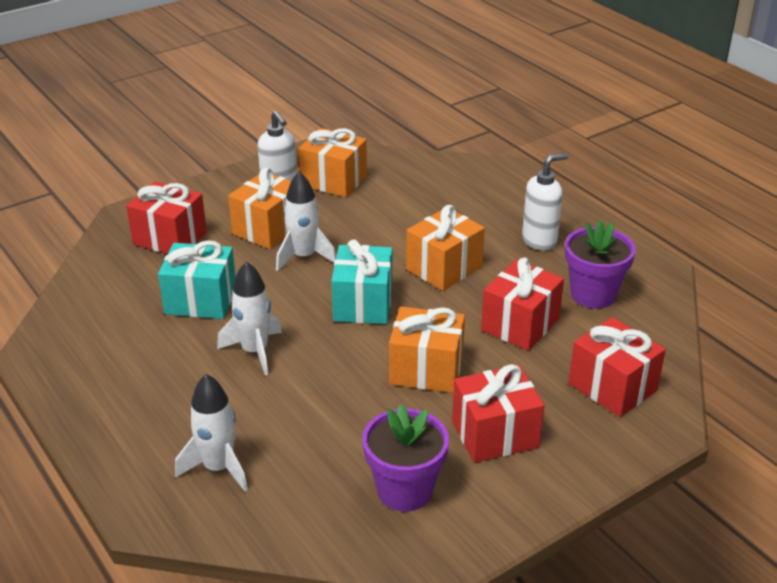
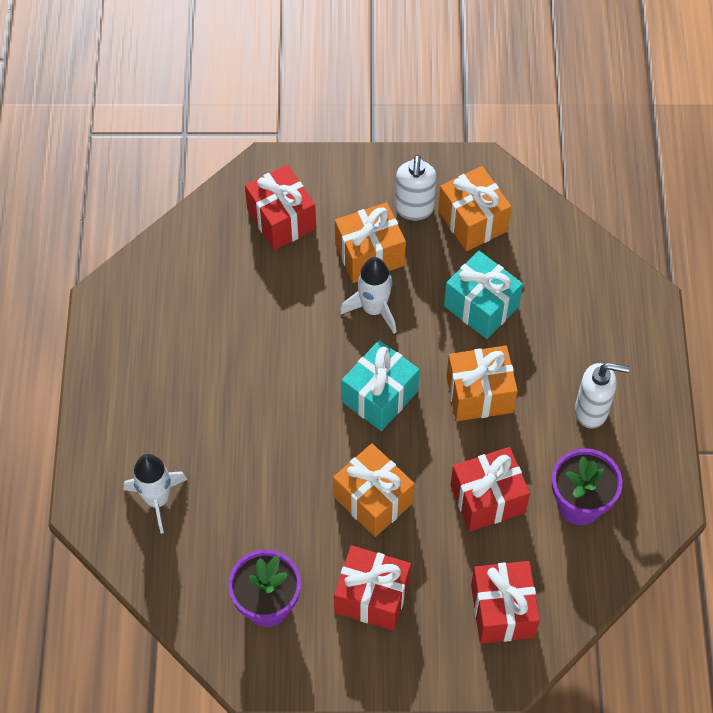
camera: 35 degrees right, 25 degrees up
(201, 300) = (257, 313): turquoise gift -> turquoise gift (481, 306)
(255, 351) = (259, 398): white rocket -> none

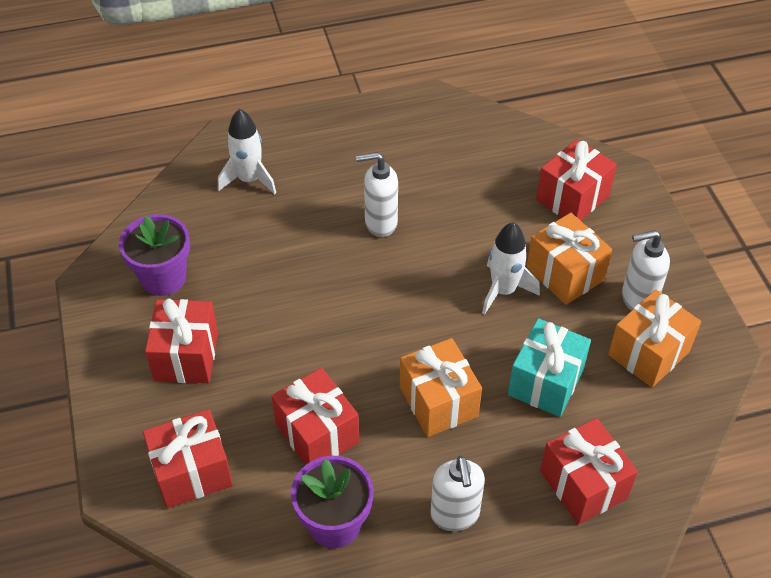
camera: 75 degrees right, 10 degrees down
(259, 390) = (380, 223): none -> white soap dispenser
(373, 500) = (290, 335): orange gift -> none
(380, 396) = (406, 316): turquoise gift -> none
(585, 311) = (583, 484): none -> red gift

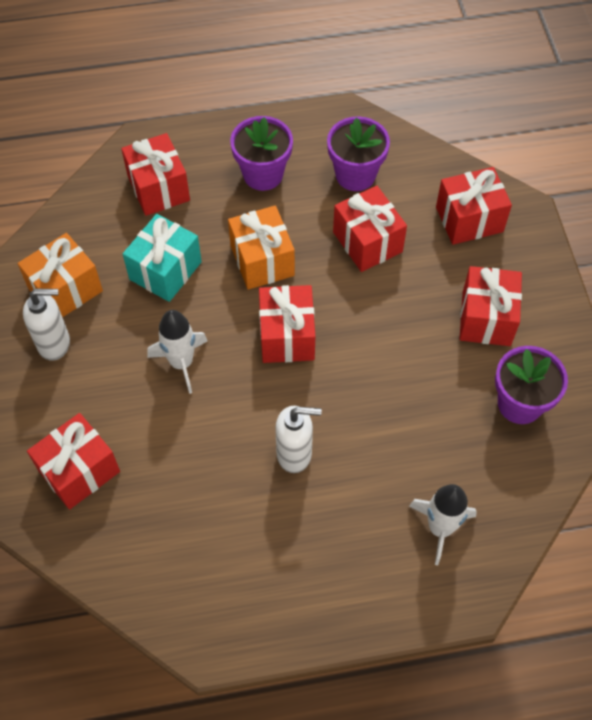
camera: 175 degrees left, 10 degrees up
(400, 323) = (287, 336): none -> red gift
(455, 515) = (263, 174): white soap dispenser -> purple flower pot
(565, 274) = (116, 376): orange gift -> none

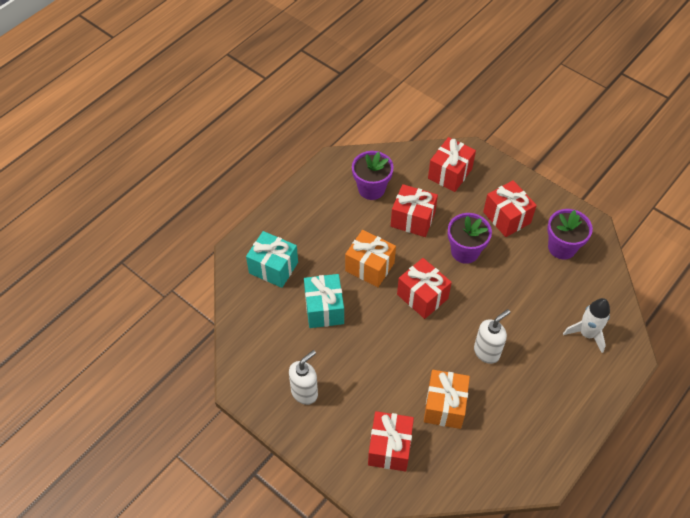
camera: 40 degrees left, 5 degrees down
(65, 290) = (279, 359): orange gift -> orange gift (444, 406)
(158, 188) = (273, 268): red gift -> turquoise gift
(181, 363) = (383, 350): white rocket -> none
(263, 174) = (323, 221): purple flower pot -> purple flower pot (465, 251)

